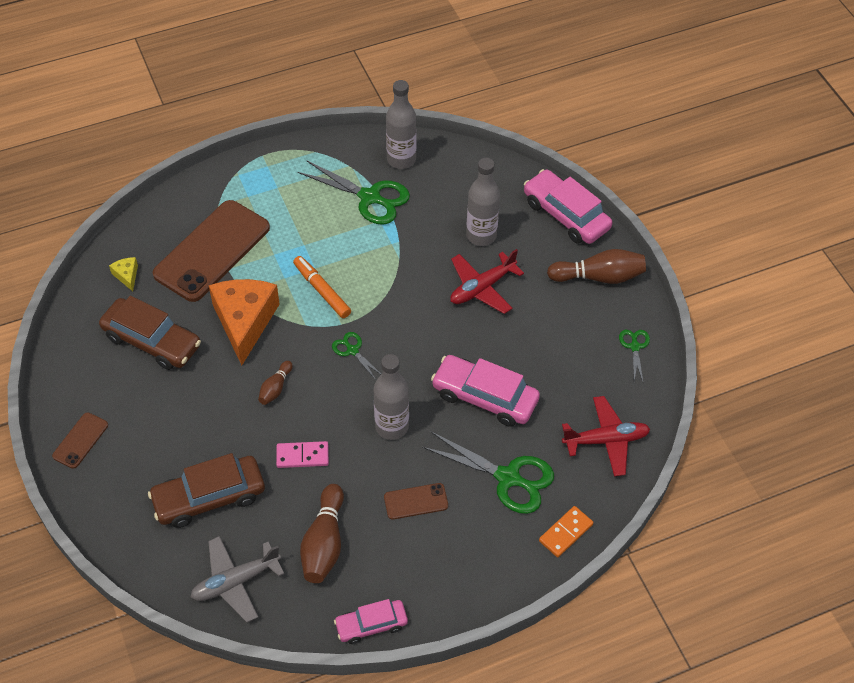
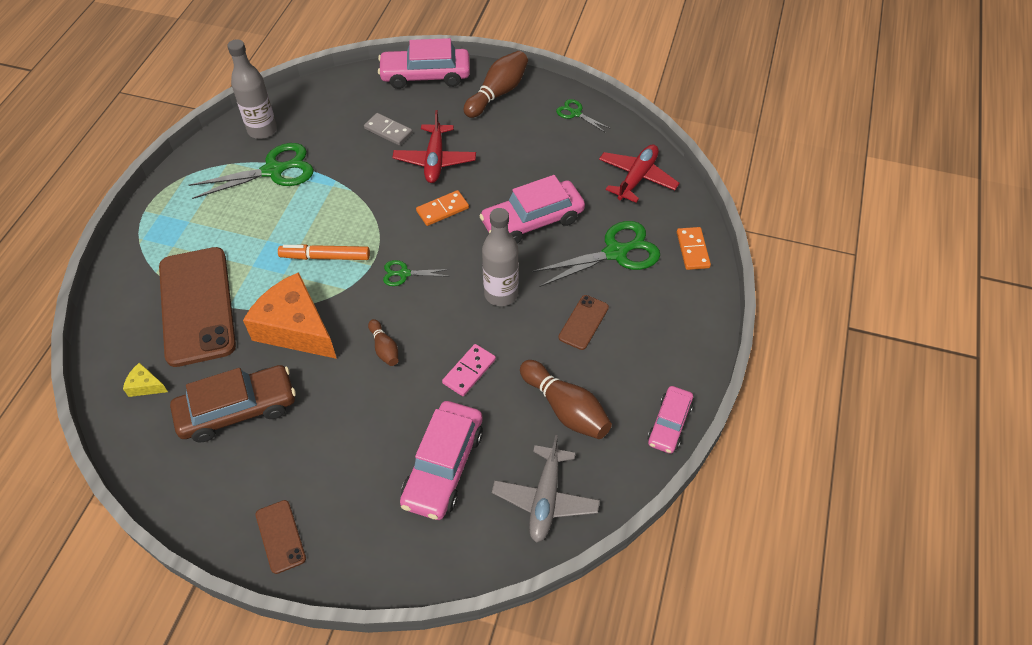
camera: 50 degrees left, 0 degrees up
(209, 497) = (443, 466): brown car -> pink car
(437, 329) = (442, 209): none -> orange domino
(481, 235) = (388, 131): grey bottle -> grey domino

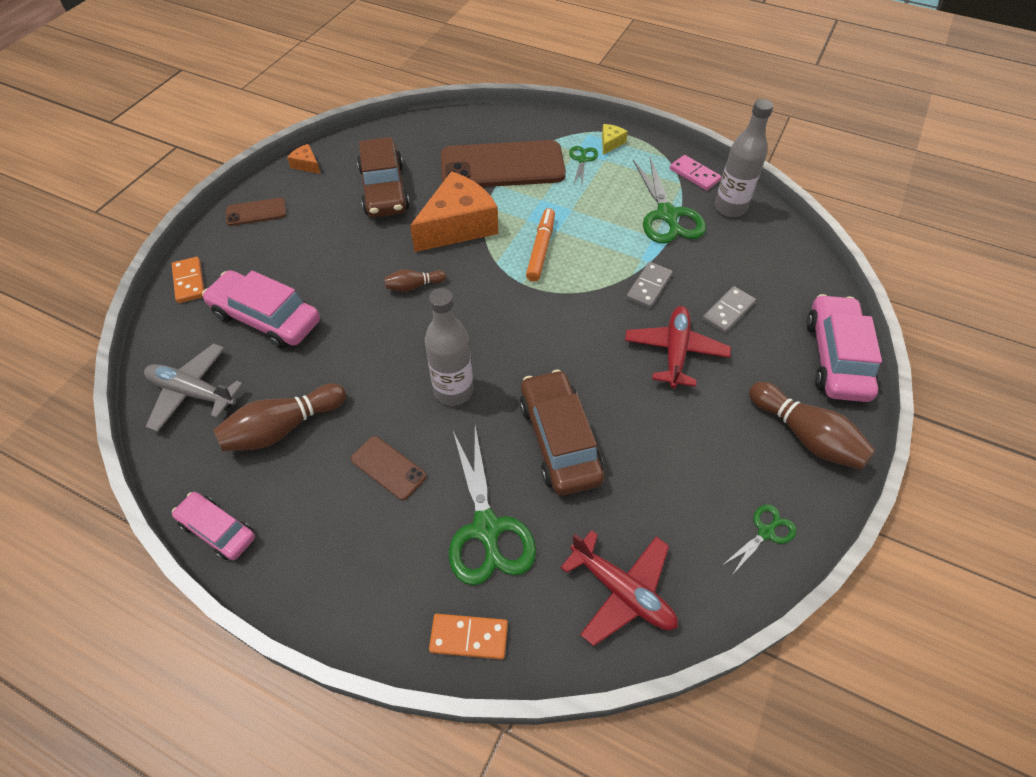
camera: 100 degrees right, 0 degrees up
(145, 386) = (428, 140): yellow cheese -> yellow cheese (610, 143)
(189, 508) = (306, 165): none -> orange cheese
(366, 179) = (649, 287): none -> grey domino
(404, 274) = (504, 308): green scissors -> green scissors (582, 160)
(435, 160) = (675, 352): red plane -> red plane turned 90 degrees clockwise
(442, 209) = (592, 351): orange domino -> orange domino (189, 281)
(469, 371) = (362, 349): pink domino -> pink domino (694, 174)
(532, 221) = (559, 440): pink car -> brown car

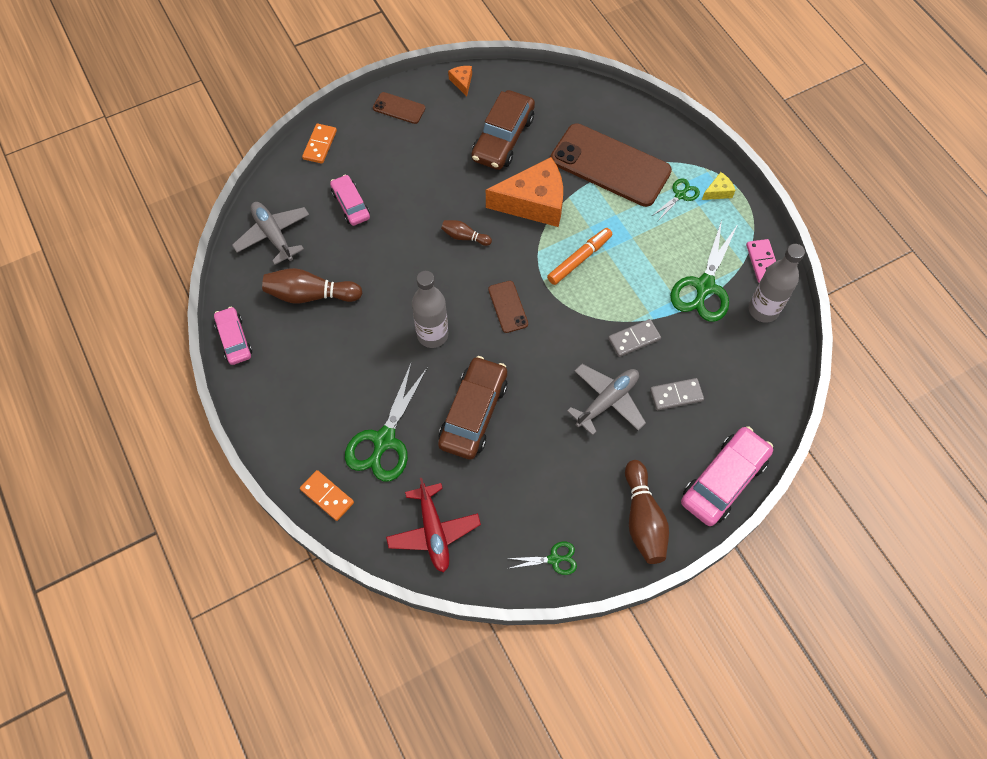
camera: 35 degrees right, 10 degrees up
(266, 318) = (351, 204): pink car -> pink car, size x0.61
(388, 468) = (355, 362): brown phone -> brown phone (508, 307)
(675, 352) = (607, 401): red plane -> grey plane

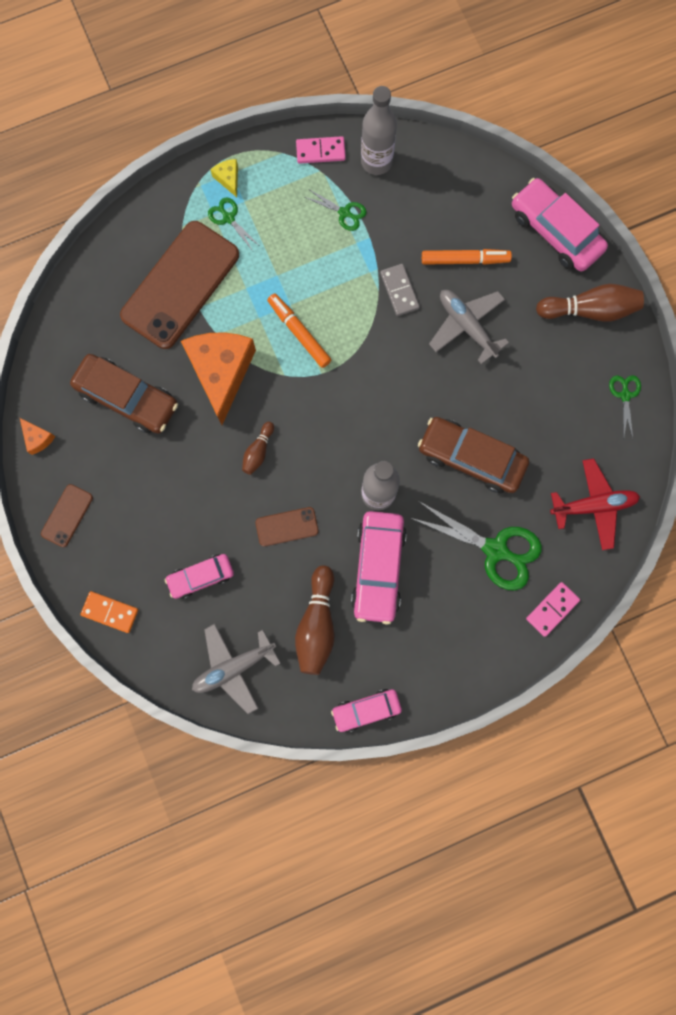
camera: 85 degrees left, 15 degrees up
(327, 496) = (552, 609): orange domino -> pink domino
(363, 340) = (378, 568): none -> pink car
(462, 82) = (38, 438): orange cheese -> orange cheese turned 120 degrees counterclockwise
(508, 307) = (351, 413): brown phone -> brown phone (287, 526)
(676, 395) = (465, 260): grey domino -> orange marker
(704, 287) = (344, 213): green scissors -> green scissors, size x0.51

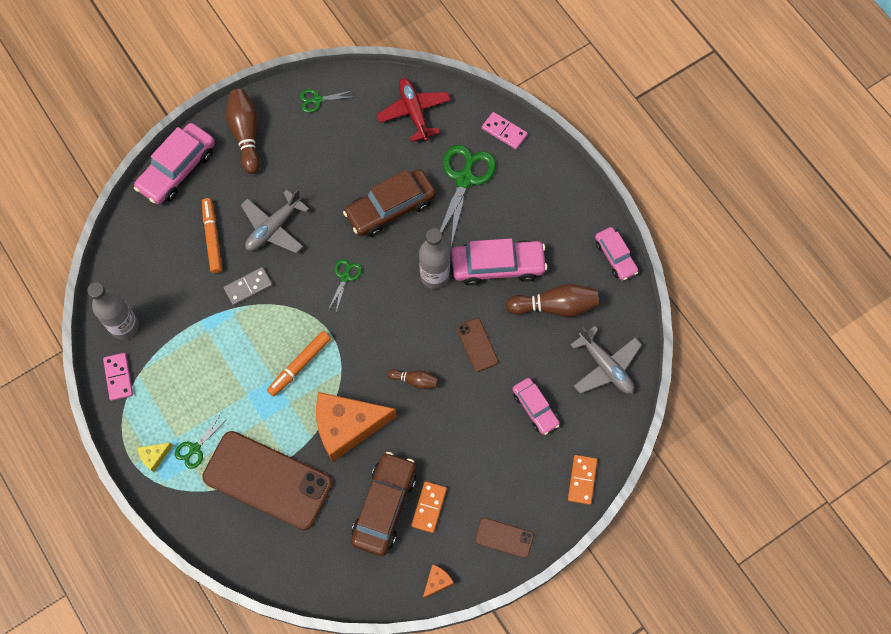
camera: 100 degrees left, 10 degrees down
(116, 443) = (429, 507): none -> orange domino
(344, 213) = (178, 345): green scissors -> green scissors (345, 277)
(471, 458) = (390, 208): brown car -> brown car turned 45 degrees clockwise

